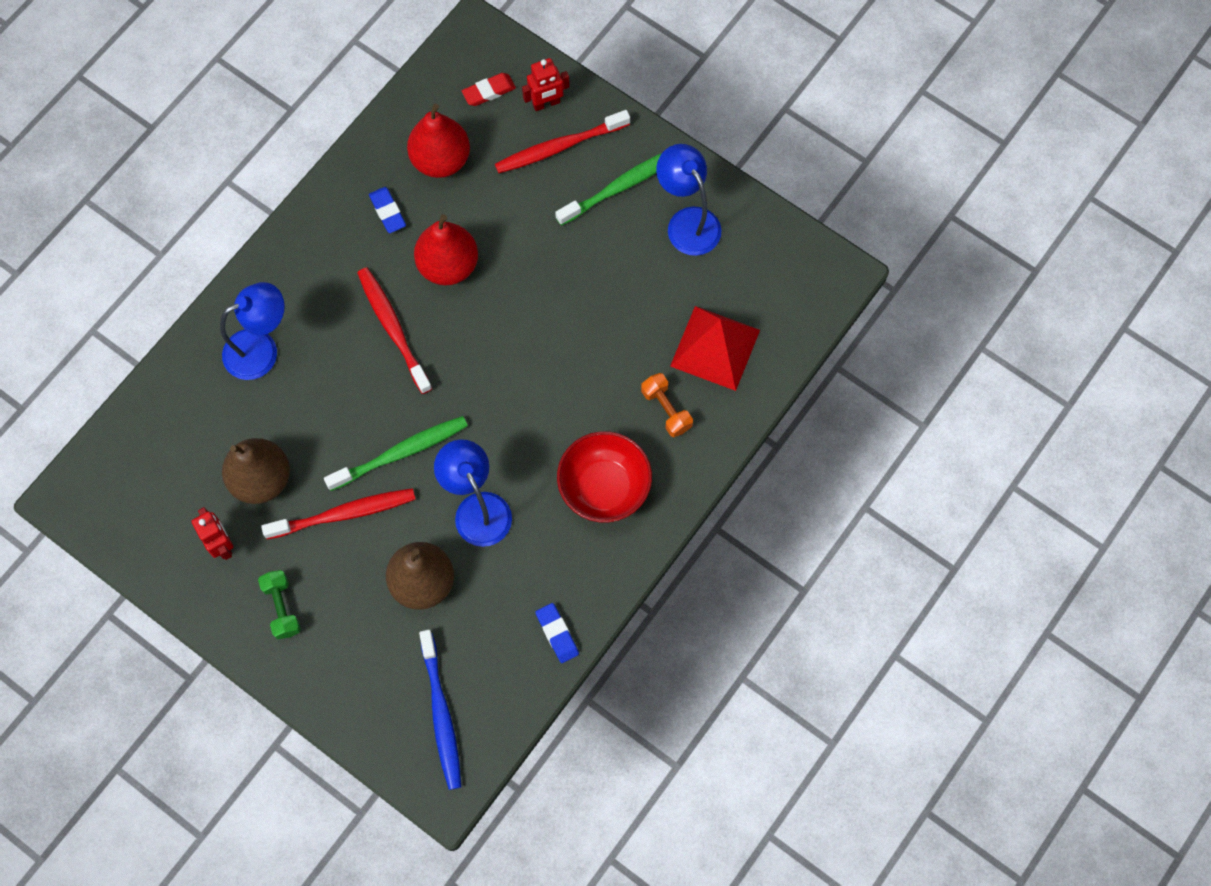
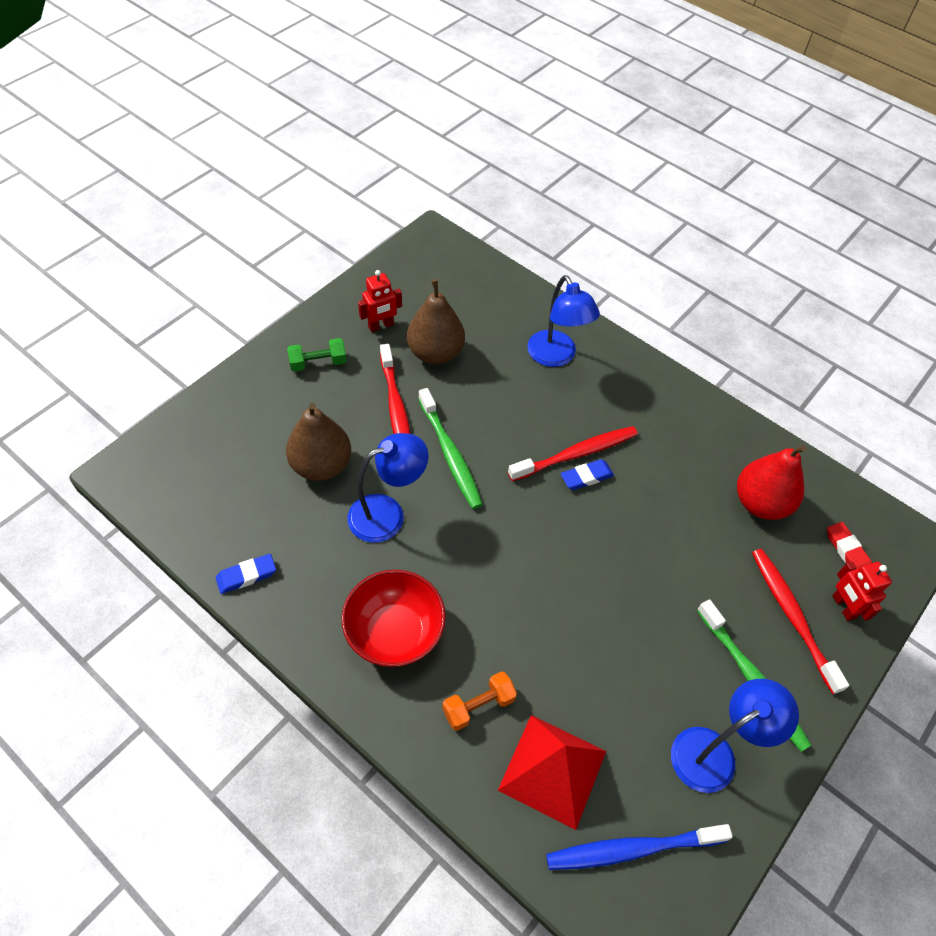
camera: 90 degrees right, 15 degrees down
(387, 212) = (698, 455): blue eraser -> blue eraser (586, 477)
(441, 713) = (193, 473): blue toothbrush -> blue toothbrush (633, 849)
(448, 265) = (644, 503): red pear -> none

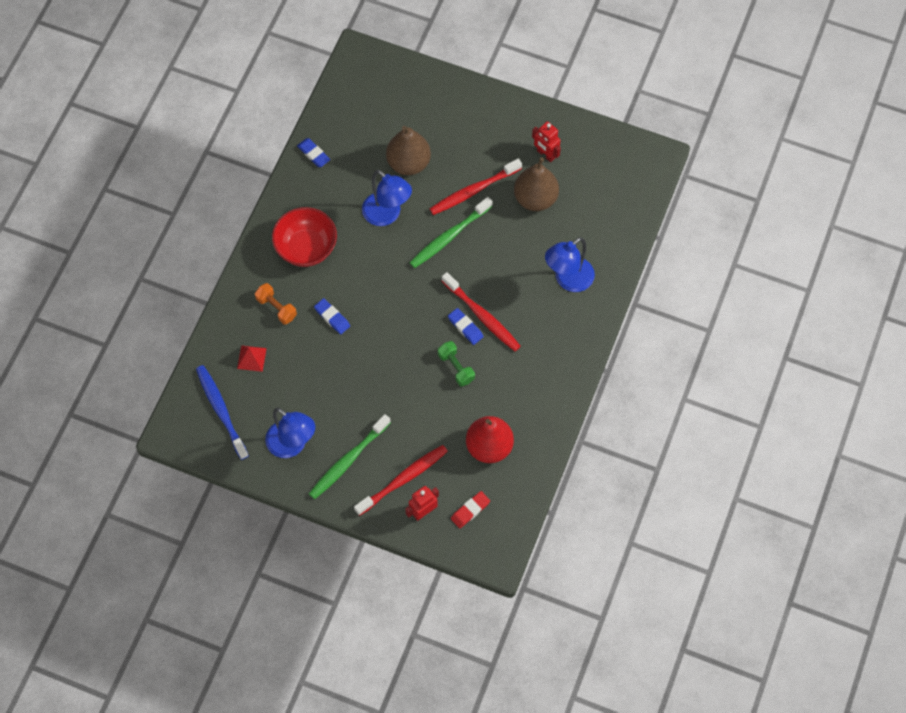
camera: 75 degrees right, 10 degrees up
(318, 363) = (493, 128): green dumbbell -> green dumbbell (456, 367)
(520, 632) = (332, 317): none -> blue eraser
(552, 770) = (251, 358): red pyramid -> red pyramid, size x0.50

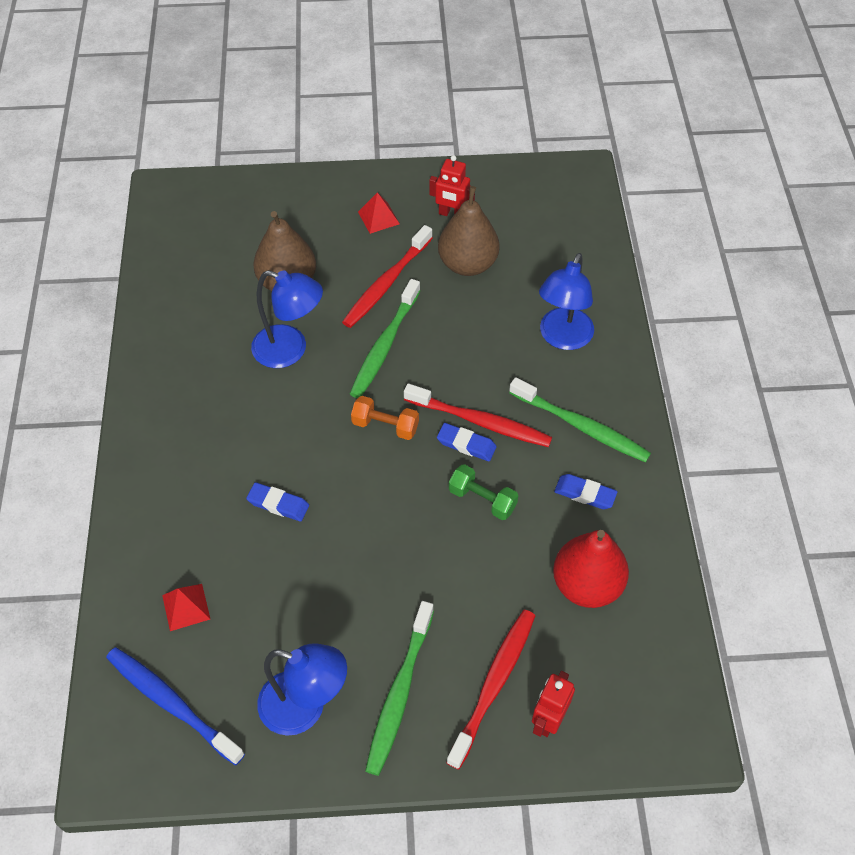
camera: 25 degrees left, 10 degrees down
(276, 308) = (192, 523): orange dumbbell -> orange dumbbell (385, 426)
(306, 248) = (199, 430): red bowl -> none
(313, 154) = (157, 316): blue eraser -> blue eraser (585, 494)
(470, 510) = (613, 686): red eraser -> none
(494, 136) = (378, 217): none -> red pyramid
(544, 346) = (580, 426): none -> green toothbrush

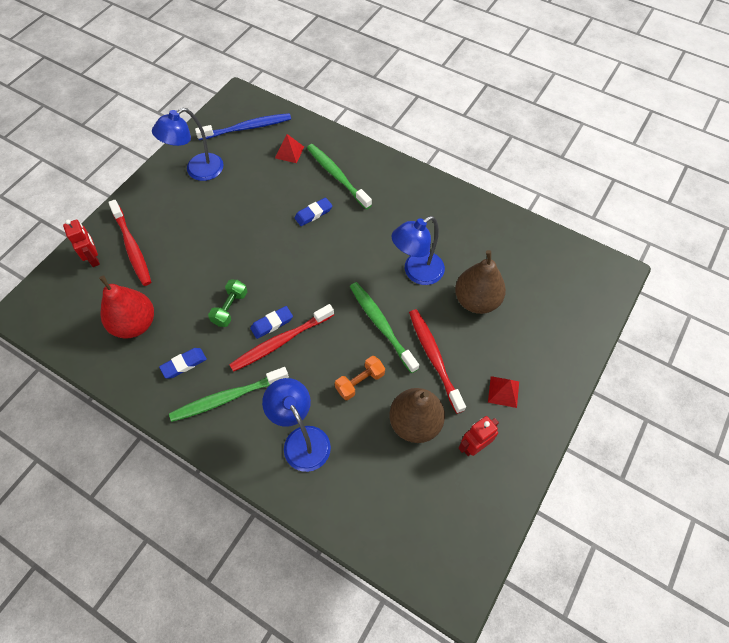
camera: 125 degrees right, 5 degrees up
(385, 426) = (320, 290): orange dumbbell -> orange dumbbell (360, 382)
(399, 692) = (168, 208): green toothbrush -> green toothbrush (337, 176)
(482, 499) = (230, 308): green dumbbell -> green dumbbell turned 45 degrees counterclockwise

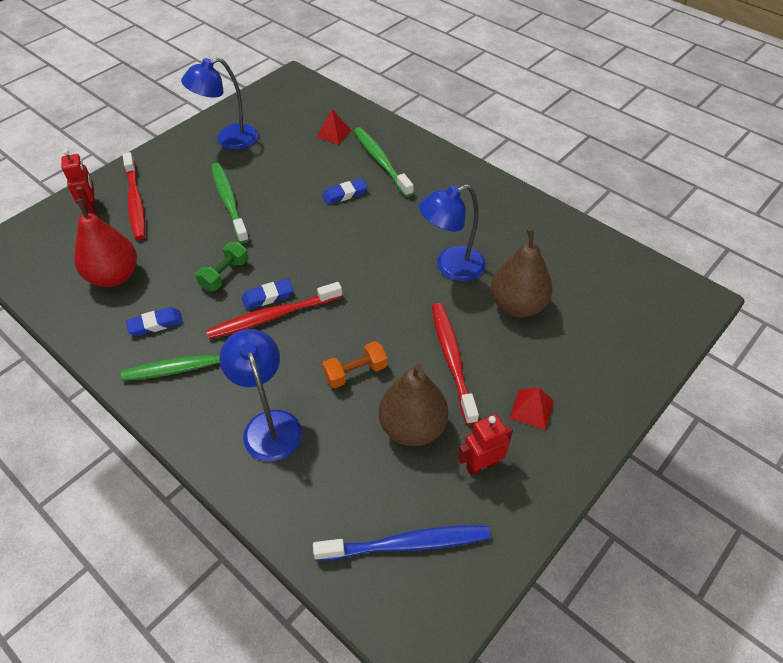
camera: 10 degrees right, 10 degrees down
(247, 128) = (293, 107): blue toothbrush -> blue toothbrush (406, 544)
(381, 325) = (396, 316): green toothbrush -> green toothbrush (229, 202)

